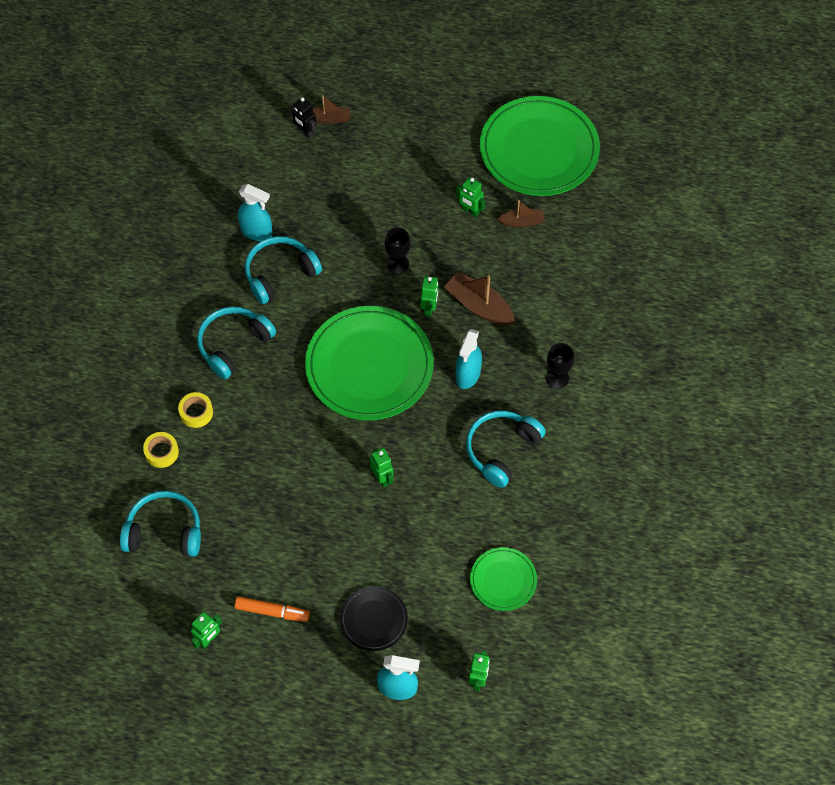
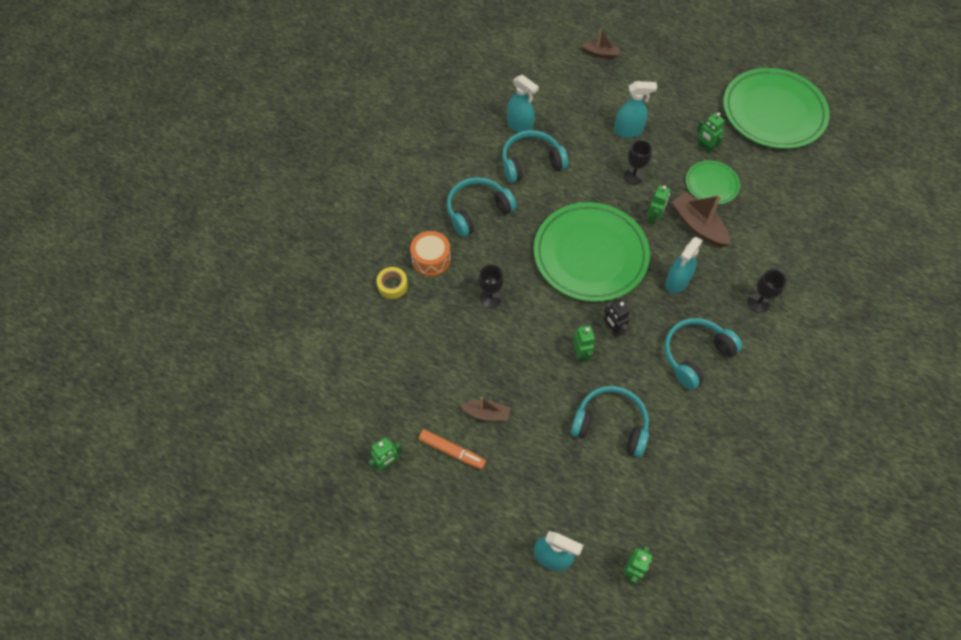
camera: 15 degrees right, 0 degrees up
(164, 531) = (375, 354): turquoise headphones -> turquoise headphones (610, 425)
(196, 412) = (431, 259): yellow tape -> orange drum
(272, 441) = (490, 298): none -> black goblet
(305, 132) = (578, 60): black robot -> black robot (612, 330)
(373, 619) = (544, 483): black plate -> none
(381, 210) = (628, 131): none -> turquoise spray bottle
(503, 580) = (674, 477): green plate -> green plate (711, 184)
(522, 222) = (748, 165): brown boat -> brown boat (486, 413)

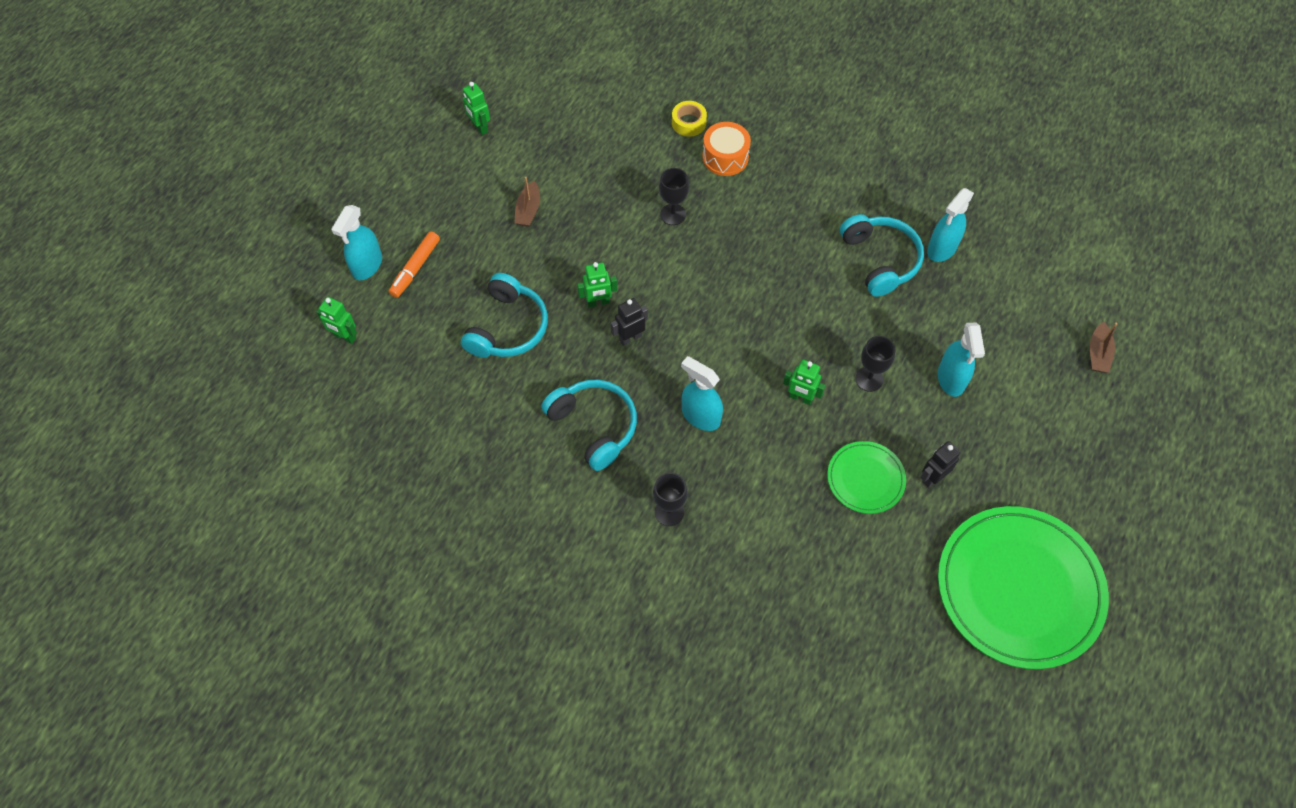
camera: 90 degrees right, 0 degrees up
(452, 451) = (487, 180): orange marker -> orange marker (415, 268)
(477, 211) = (798, 202): turquoise headphones -> none
(590, 254) = (739, 320): green plate -> none
(697, 226) = (791, 452): brown boat -> none
(704, 147) = (932, 477): green robot -> black robot

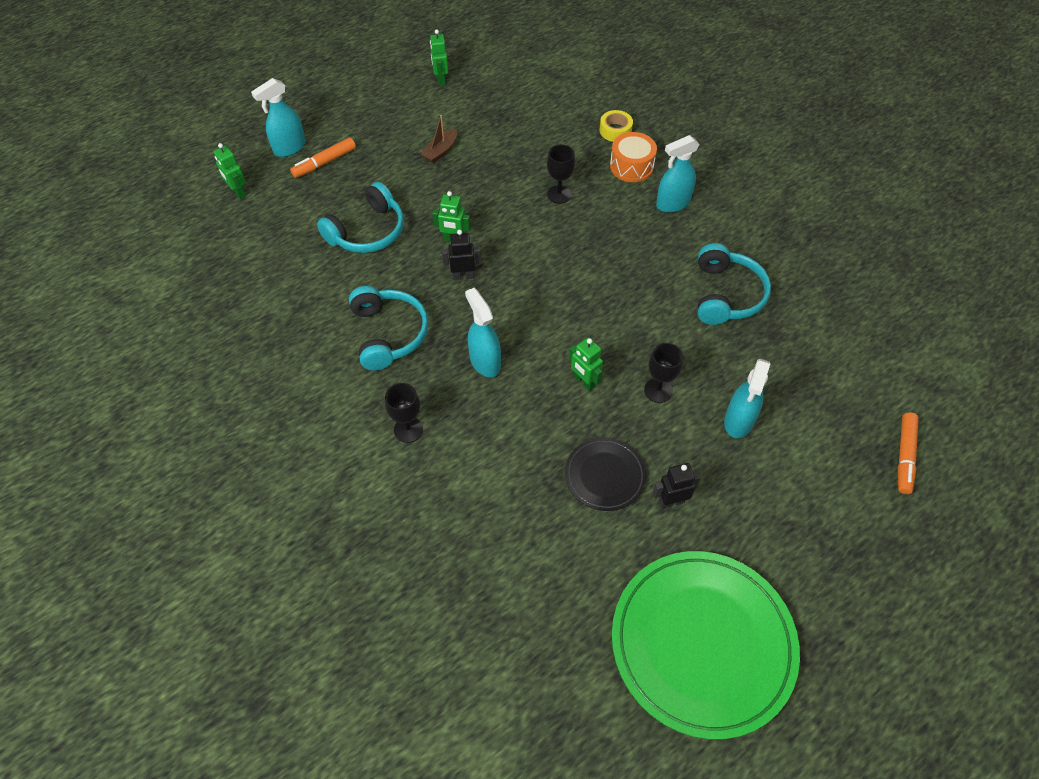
camera: 25 degrees right, 5 degrees down
(865, 479) = (605, 475): green plate -> black plate
(941, 249) = (791, 306): turquoise spray bottle -> turquoise spray bottle (672, 203)
(1098, 353) = (904, 456): brown boat -> orange marker

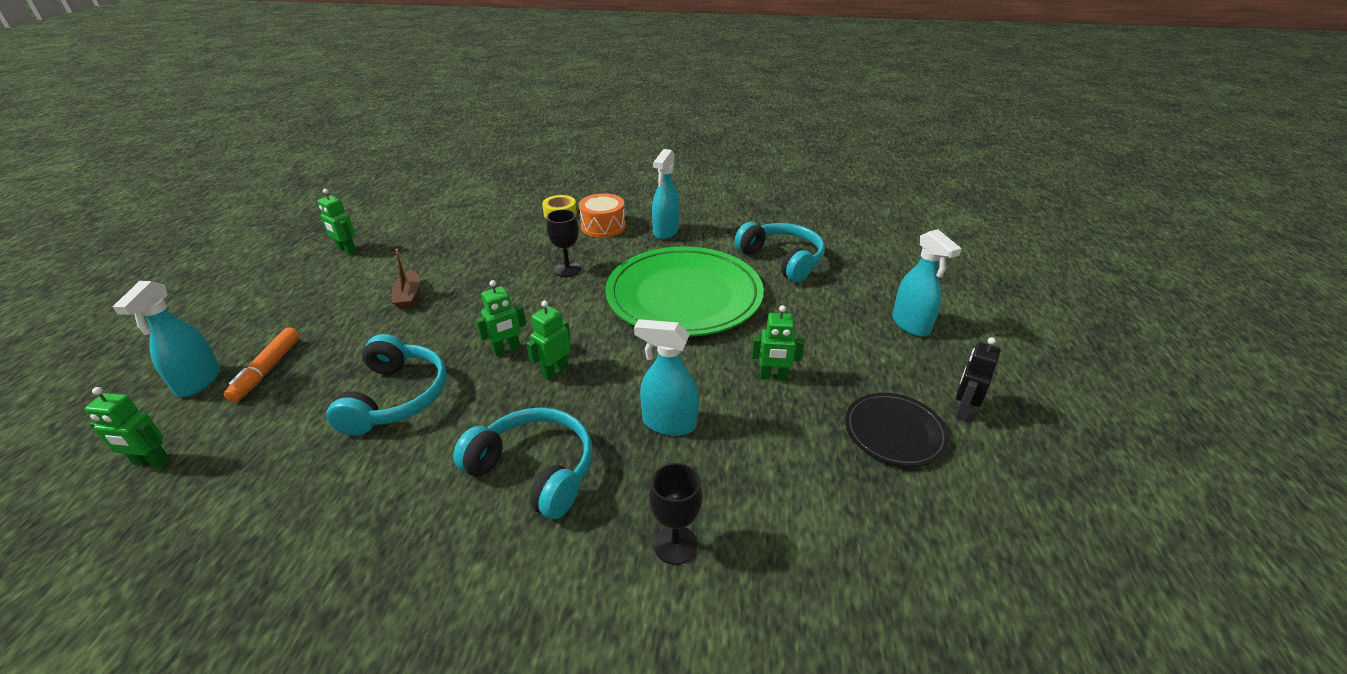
camera: 45 degrees left, 20 degrees down
(463, 276) = (554, 371): black robot -> green robot
(658, 390) = (833, 344): black goblet -> none
(702, 643) = (1153, 494): green plate -> green plate (684, 296)
(904, 456) = (1018, 278): orange marker -> none

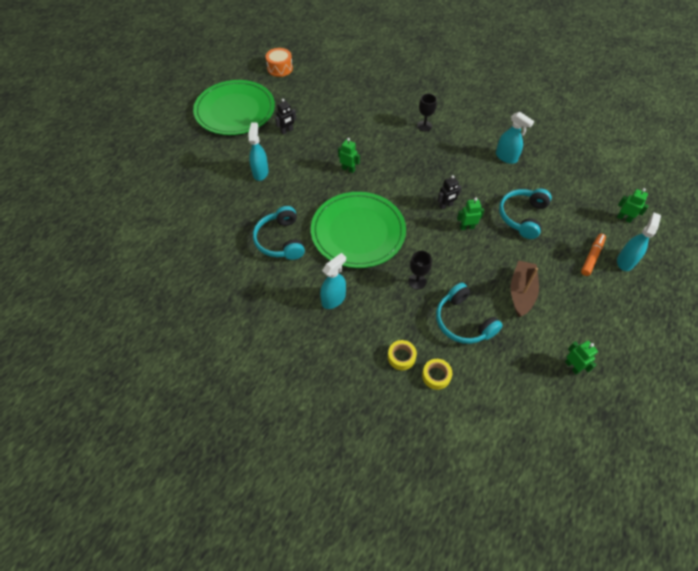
camera: 155 degrees left, 20 degrees up
(409, 296) = (521, 292): brown boat -> brown boat, size x1.64
(516, 211) = (436, 376): none -> yellow tape
(534, 471) = (465, 163): turquoise headphones -> turquoise headphones (463, 321)
(554, 371) = (446, 206): green robot -> black robot
(603, 226) = (375, 324): orange drum -> orange drum (280, 68)
(668, 423) = (405, 164): turquoise spray bottle -> turquoise spray bottle (506, 157)
(894, 432) = (321, 132): black plate -> none
(1116, 417) = (235, 111): none -> green plate

